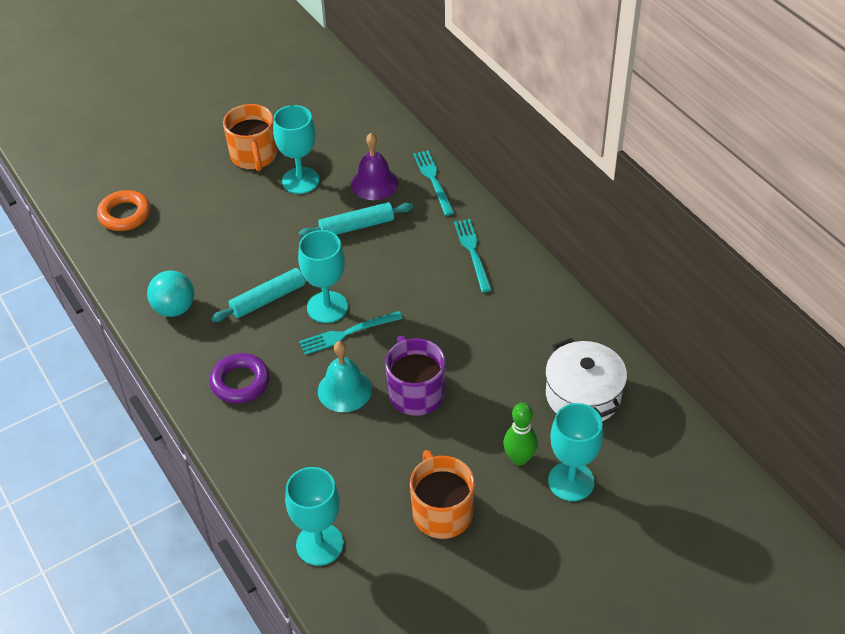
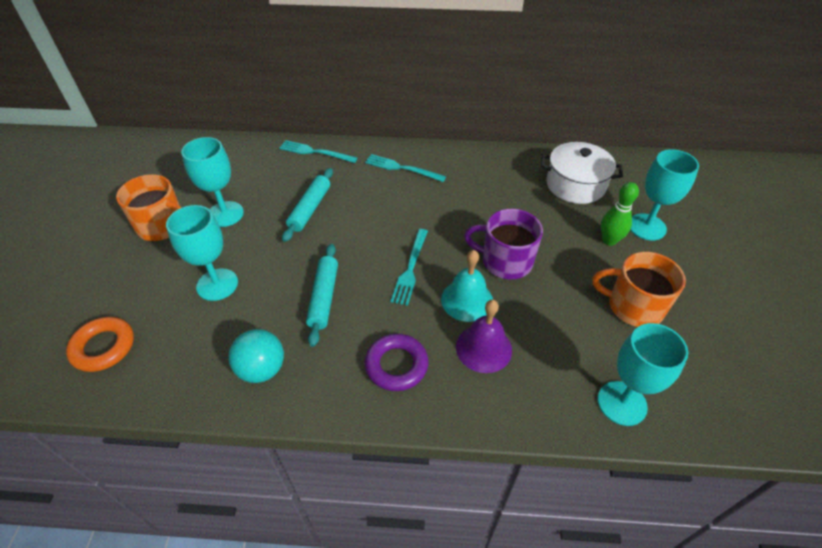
camera: 55 degrees left, 0 degrees up
(327, 307) = (372, 266): turquoise goblet -> turquoise goblet (217, 284)
(374, 183) = (280, 179): purple bell -> purple bell (483, 348)

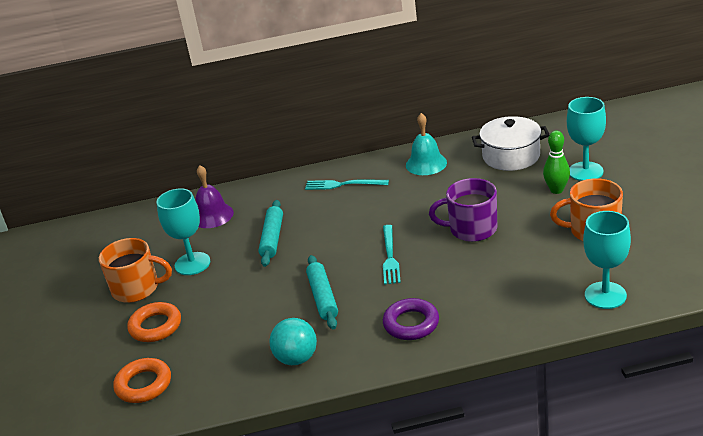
camera: 10 degrees left, 15 degrees down
(154, 277) = (155, 326): none -> orange ring
(217, 284) = (219, 315): turquoise goblet -> none
(315, 152) = (251, 193): turquoise fork -> none
(467, 300) = (450, 265): turquoise bell -> turquoise bell (426, 164)
(483, 348) = (479, 292): purple bell -> purple bell (212, 215)

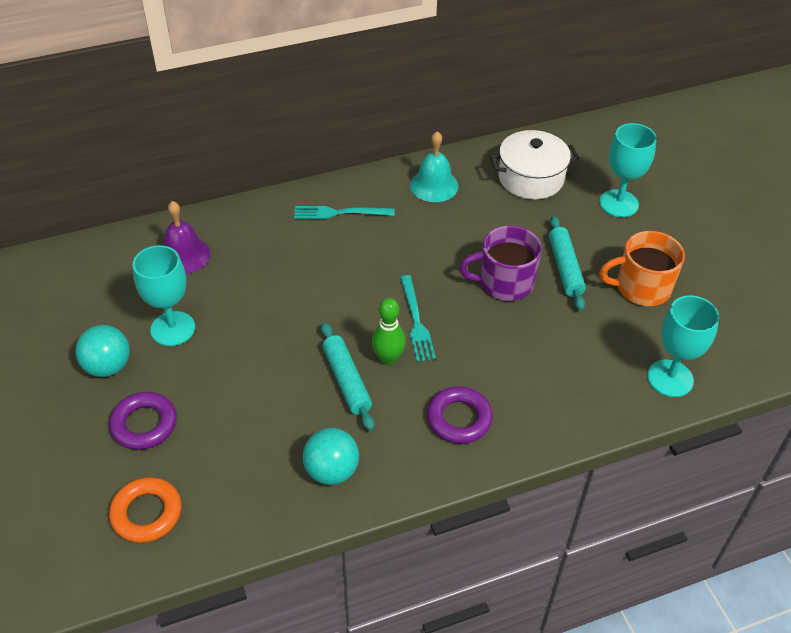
camera: 15 degrees left, 15 degrees up
(137, 289) = (108, 366): orange mug -> turquoise ball
(155, 326) = (144, 424): orange ring -> purple ring
(272, 238) = (267, 292): turquoise rolling pin -> turquoise rolling pin (565, 268)
(556, 190) = (591, 229): green bowling pin -> green bowling pin (388, 358)

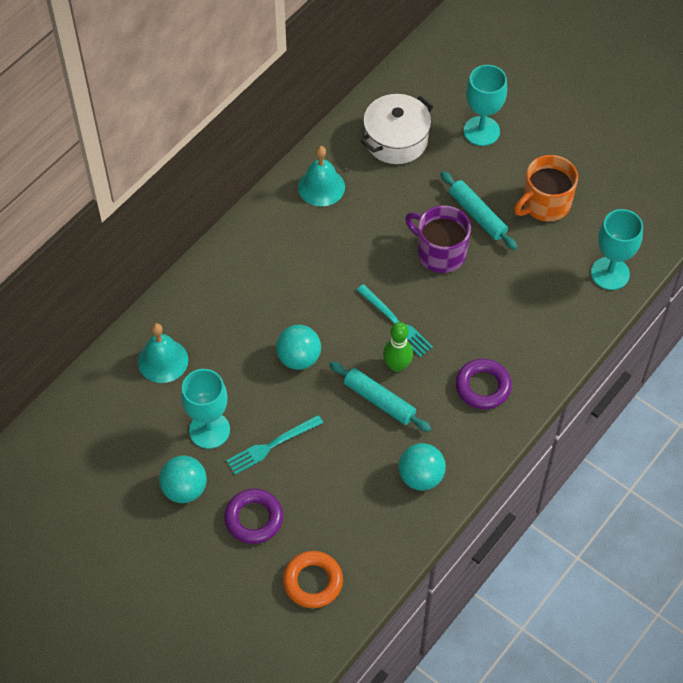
camera: 30 degrees left, 10 degrees up
(184, 255) = (163, 361): purple bell -> turquoise bell
(302, 308) = (299, 358): none -> turquoise ball
(340, 213) = (263, 253): turquoise fork -> turquoise fork (272, 445)
(504, 282) = (440, 252): purple mug -> purple mug turned 75 degrees clockwise

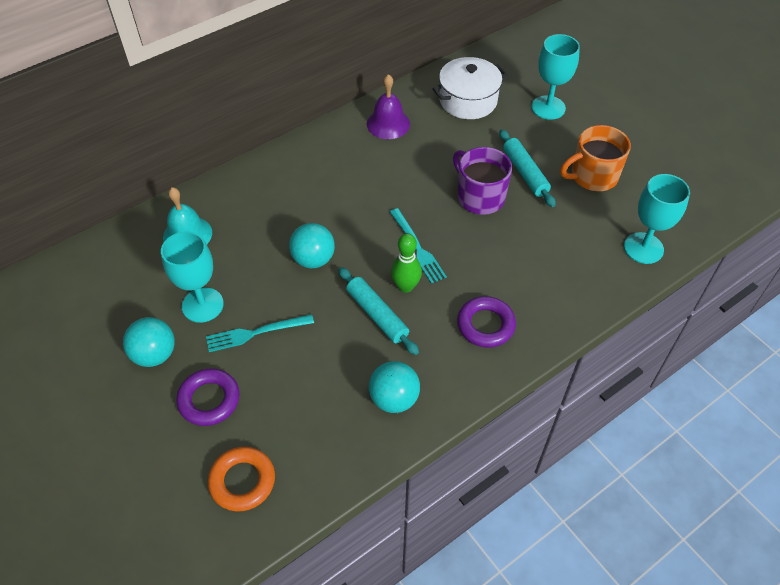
camera: 15 degrees right, 5 degrees down
(321, 187) = (388, 124): turquoise bell -> purple bell

